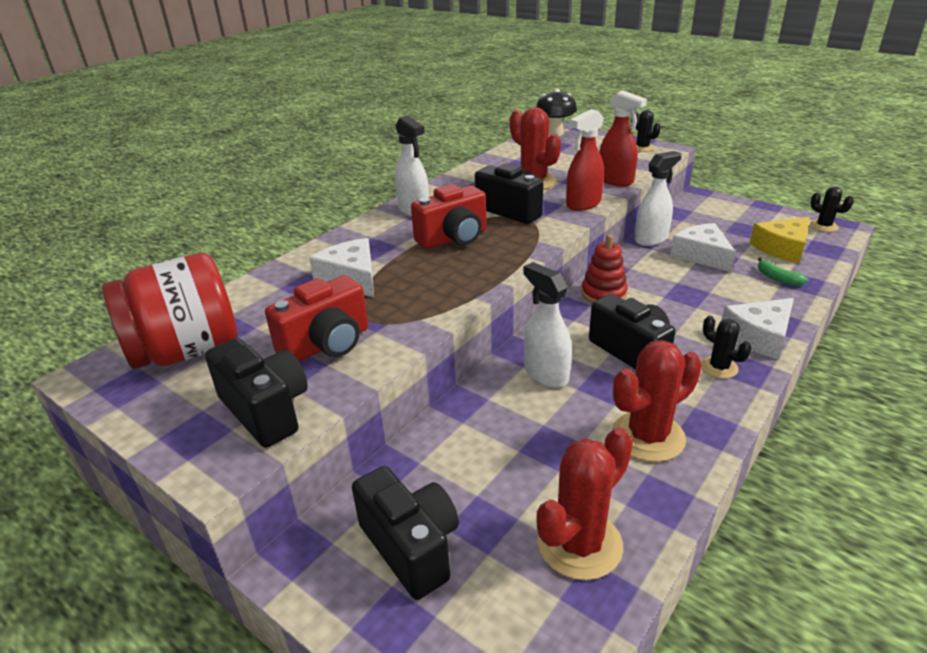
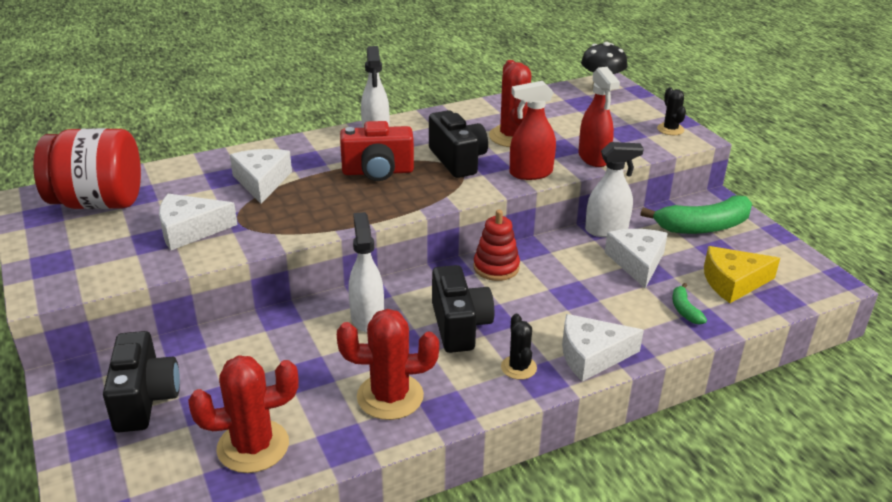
camera: 25 degrees right, 0 degrees up
(266, 410) = (106, 263): black camera -> none
(327, 344) = (190, 230): red camera -> white cheese
(714, 216) = (703, 227): none -> green banana
(823, 226) = (813, 275): black cactus -> none

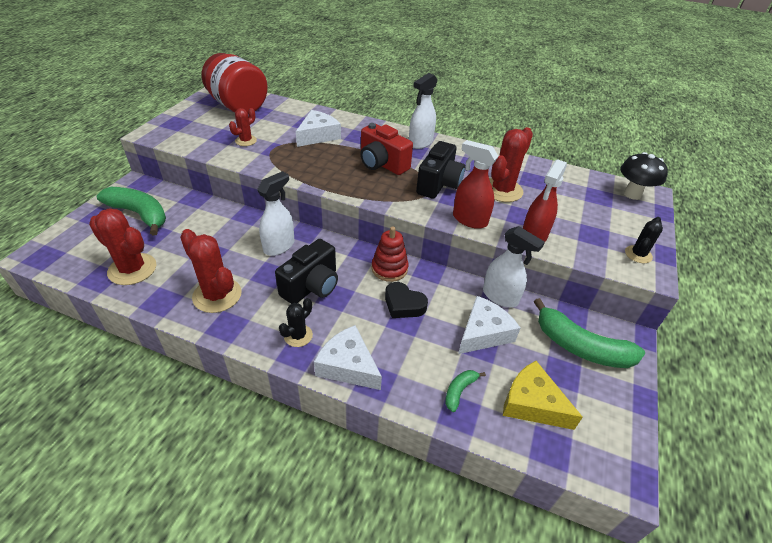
camera: 45 degrees right, 10 degrees up
(145, 399) = (140, 214): black camera -> green banana
(190, 230) = (246, 141): white cheese -> red cactus
(553, 285) = (403, 304): none -> black heart

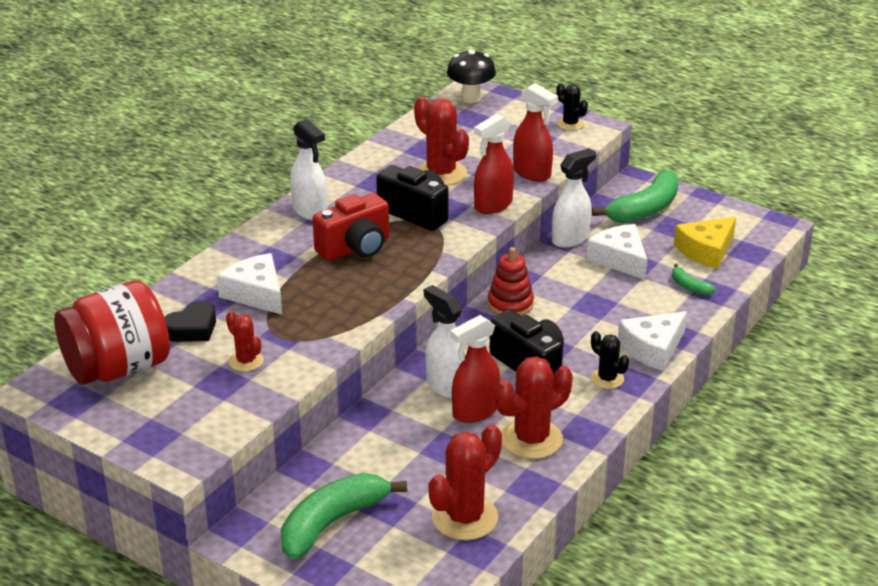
camera: 75 degrees left, 10 degrees down
(250, 263) = (475, 411): none -> red spray bottle
(403, 304) = (571, 302): black heart -> black heart (192, 328)

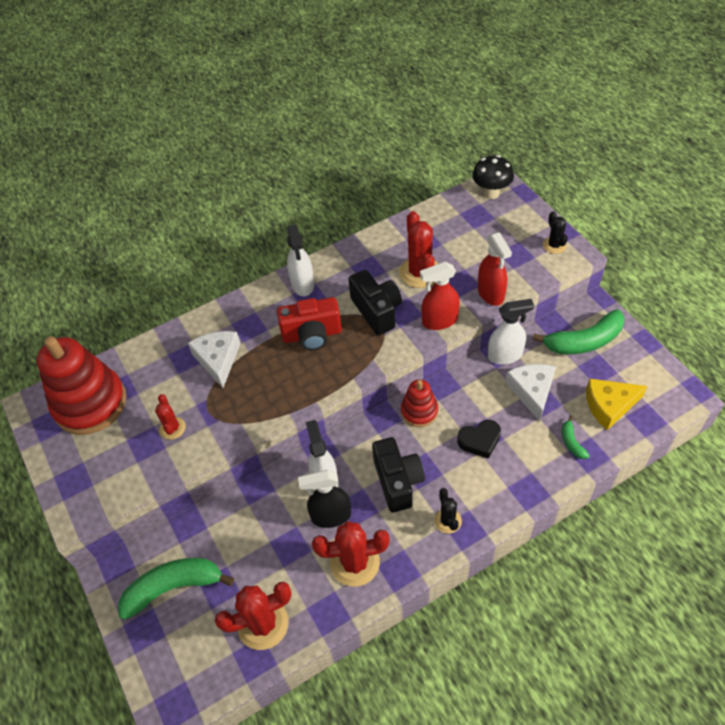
camera: 30 degrees right, 20 degrees up
(118, 368) = (90, 403): red jar -> red stacking toy
(192, 328) = (157, 381): black heart -> black heart (479, 441)
(475, 411) = (330, 516): red spray bottle -> black spray bottle
(652, 349) = (502, 501): white cheese -> none

